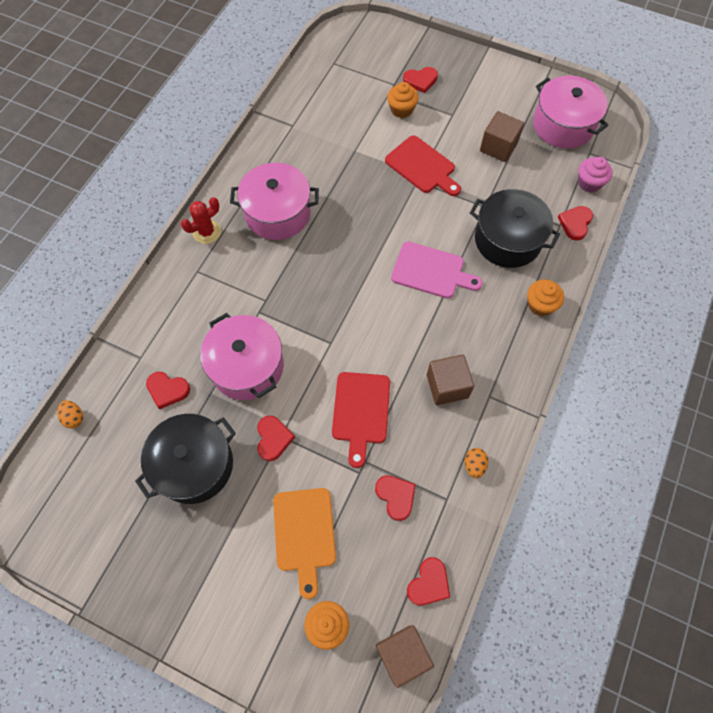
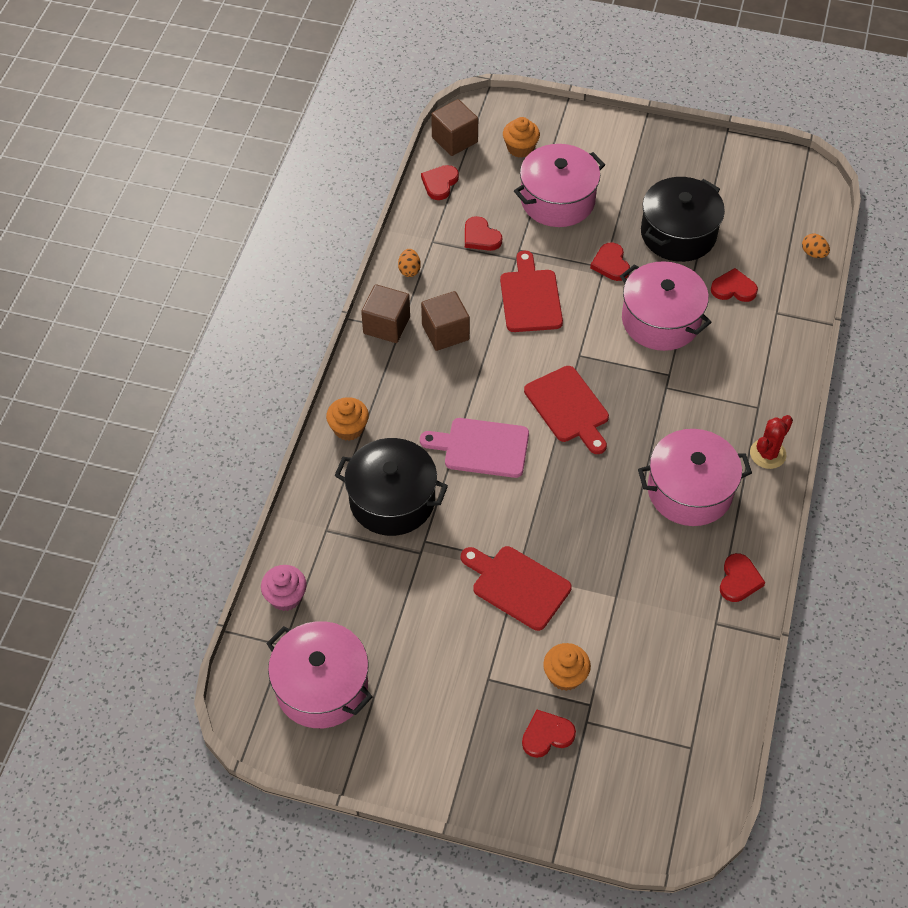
camera: 170 degrees right, 10 degrees down
(304, 534) = (557, 200): orange cutting board -> pink pot
(352, 294) = (568, 408): none -> red cutting board
(498, 147) = (415, 634): brown cube -> brown cube (386, 325)
(575, 223) = (306, 535): red heart -> red heart (739, 580)

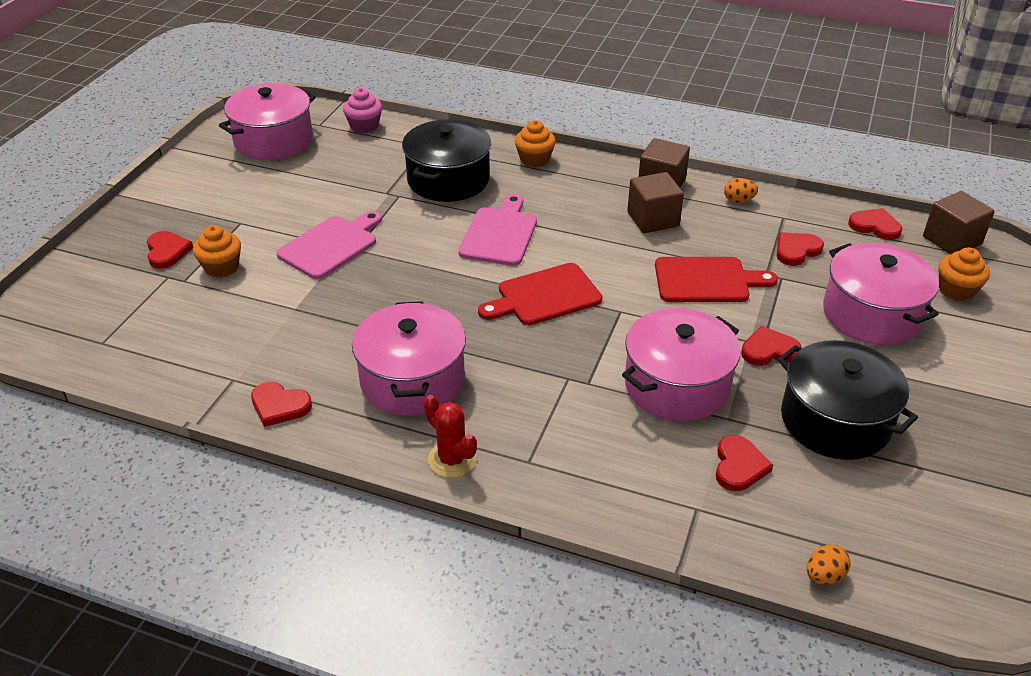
camera: 95 degrees right, 15 degrees down
(517, 586) = (331, 245): red cutting board -> pink cutting board

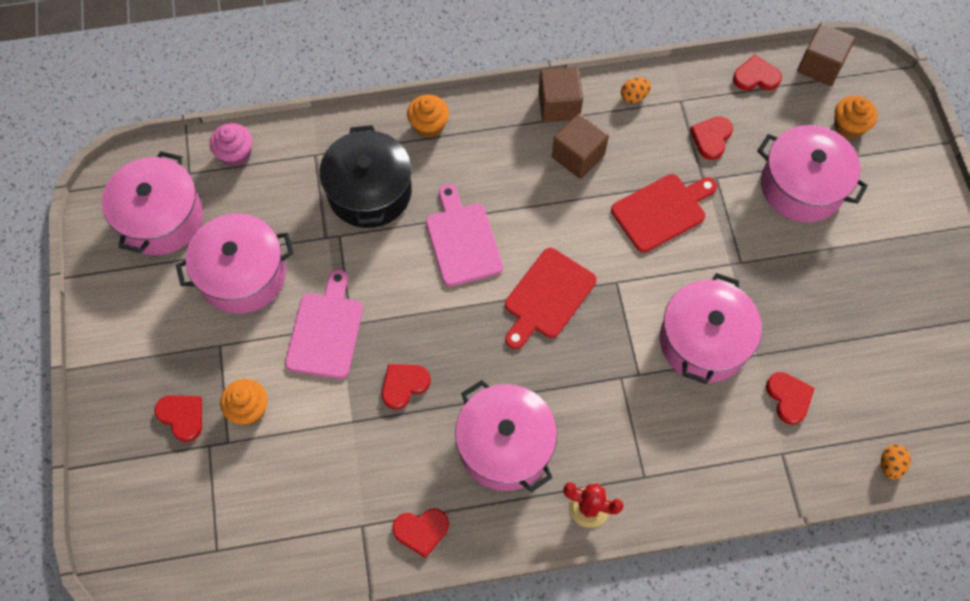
camera: 30 degrees left, 25 degrees up
(300, 190) = (243, 275): none -> pink pot
(769, 350) = (749, 267): red heart -> red heart (404, 385)
(835, 421) = (830, 316): black pot -> none

